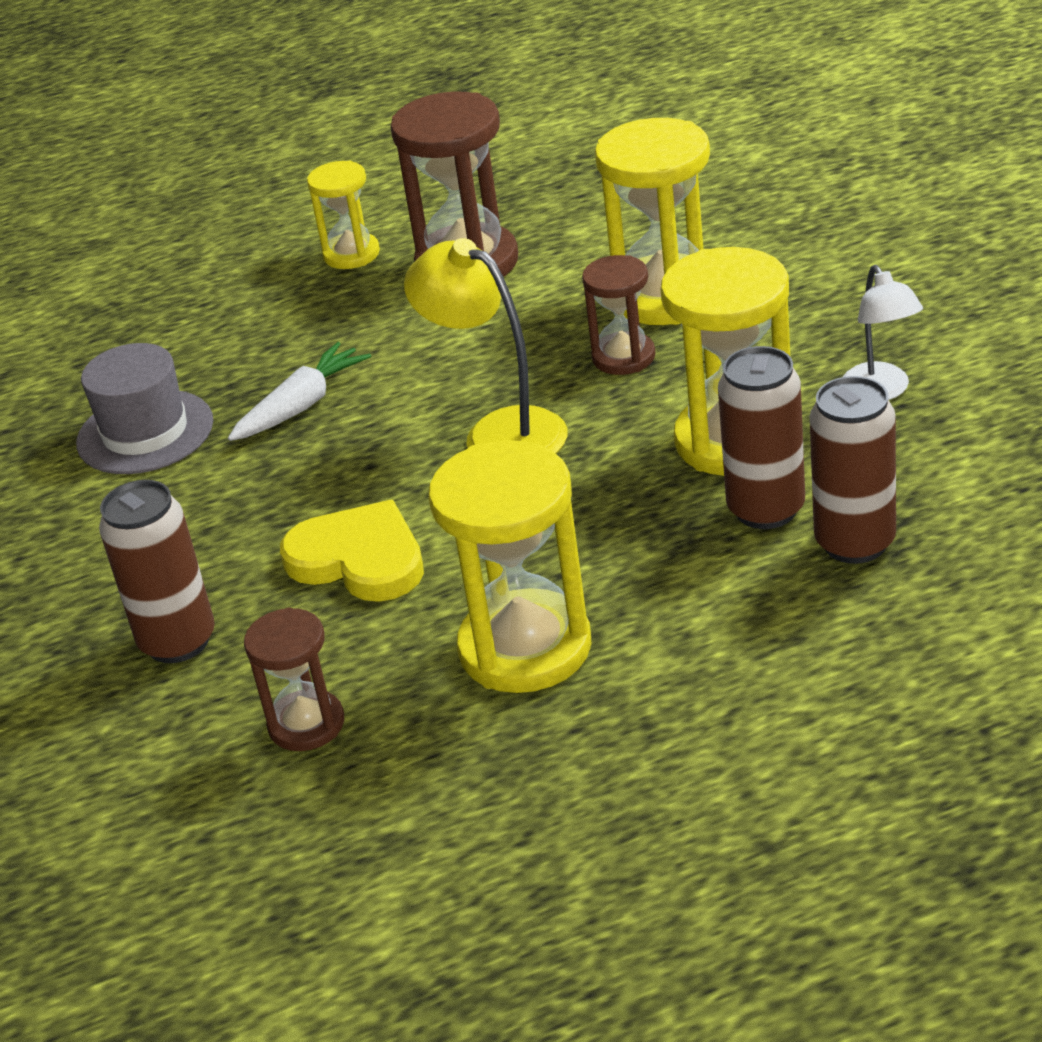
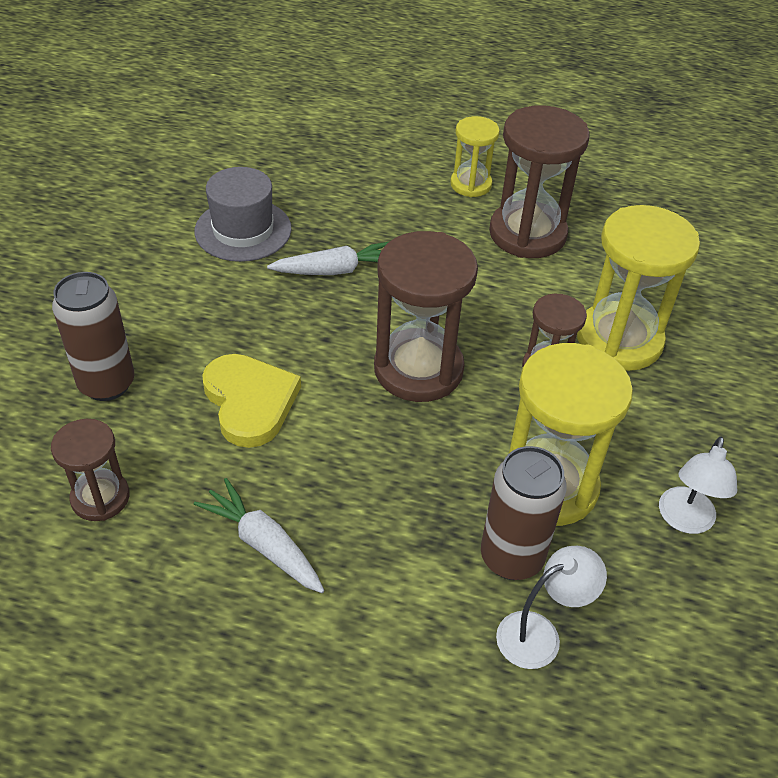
camera: 30 degrees right, 10 degrees up
(499, 432) = (418, 369): yellow lamp -> brown hourglass
(525, 648) = (264, 544): yellow hourglass -> white carrot
(855, 543) = (540, 634): brown can -> white lamp

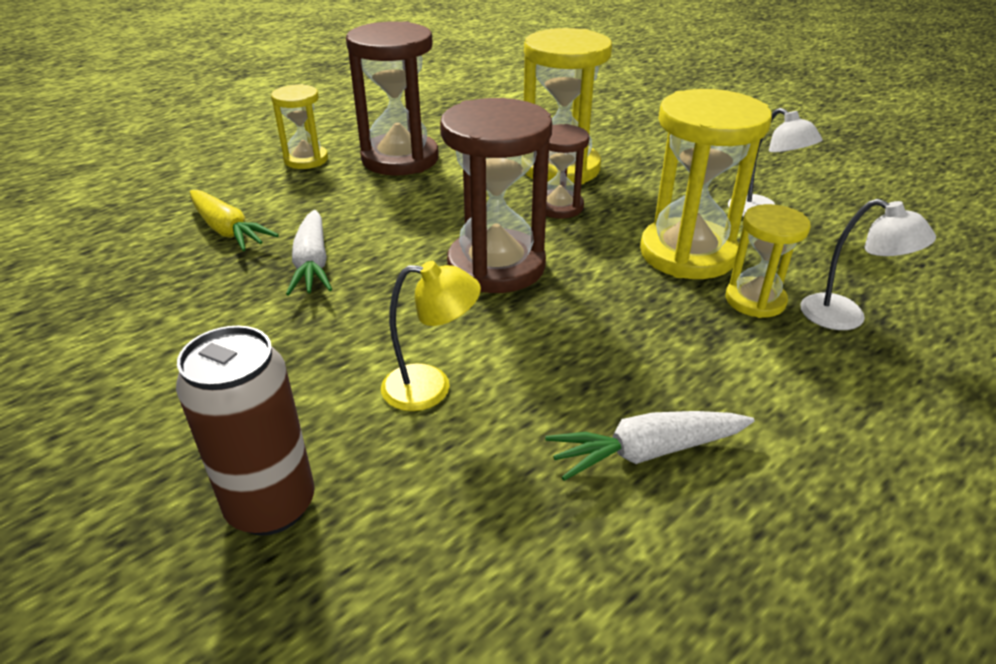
camera: 55 degrees left, 10 degrees down
(100, 498) = (467, 585): brown hourglass -> none
(243, 230) = (168, 299): grey hat -> none
(250, 402) = (431, 387): yellow heart -> yellow lamp
(335, 270) = (312, 264): white carrot -> white carrot turned 150 degrees clockwise
(338, 206) = (227, 230): none -> yellow carrot
(511, 557) = (755, 300): brown can -> yellow hourglass
(540, 634) = (845, 317): white lamp -> white lamp turned 120 degrees clockwise

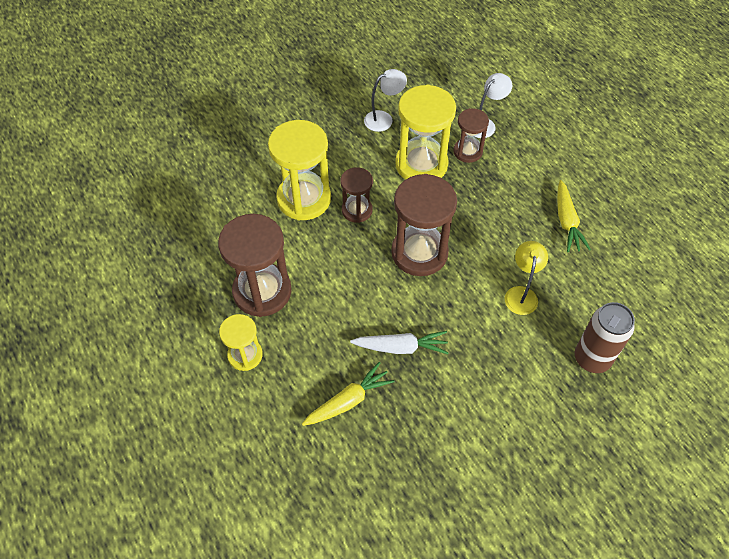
camera: 80 degrees left, 20 degrees up
(646, 452) = (566, 222): white carrot -> yellow carrot
(755, 300) = (467, 151): yellow hourglass -> brown hourglass

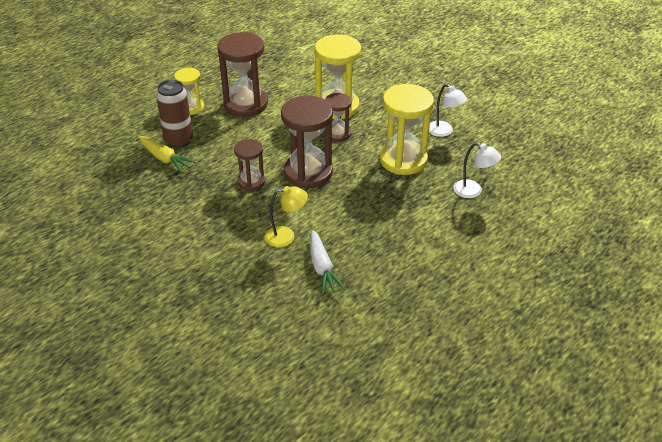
camera: 75 degrees right, 15 degrees down
(401, 347) = (215, 176): white carrot -> white carrot (322, 268)
(467, 151) = (433, 185): brown hourglass -> brown hourglass (251, 182)
(566, 222) = (379, 257): yellow carrot -> none
(592, 358) = (231, 287): brown can -> brown can (179, 141)

